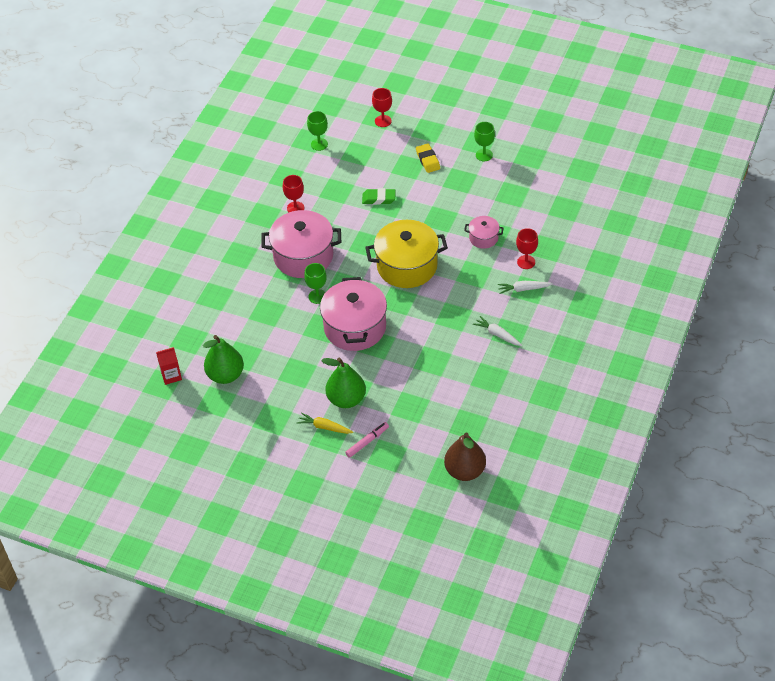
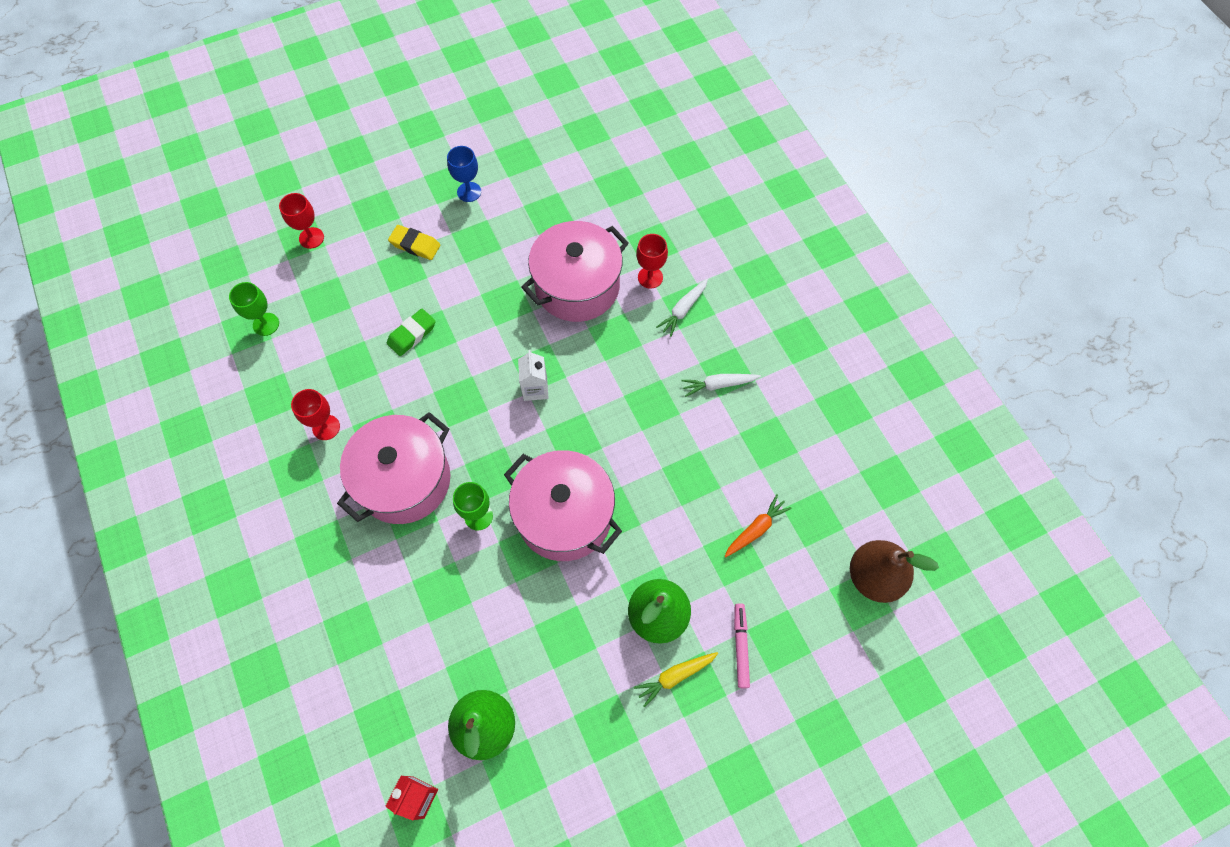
camera: 50 degrees left, 15 degrees up
(407, 266) = (535, 389): yellow pot -> white carton
(435, 405) = (756, 529): none -> orange carrot
(483, 238) = (577, 286): pink pot -> pink pot, size x2.05
(484, 155) = (469, 192): green goblet -> blue goblet

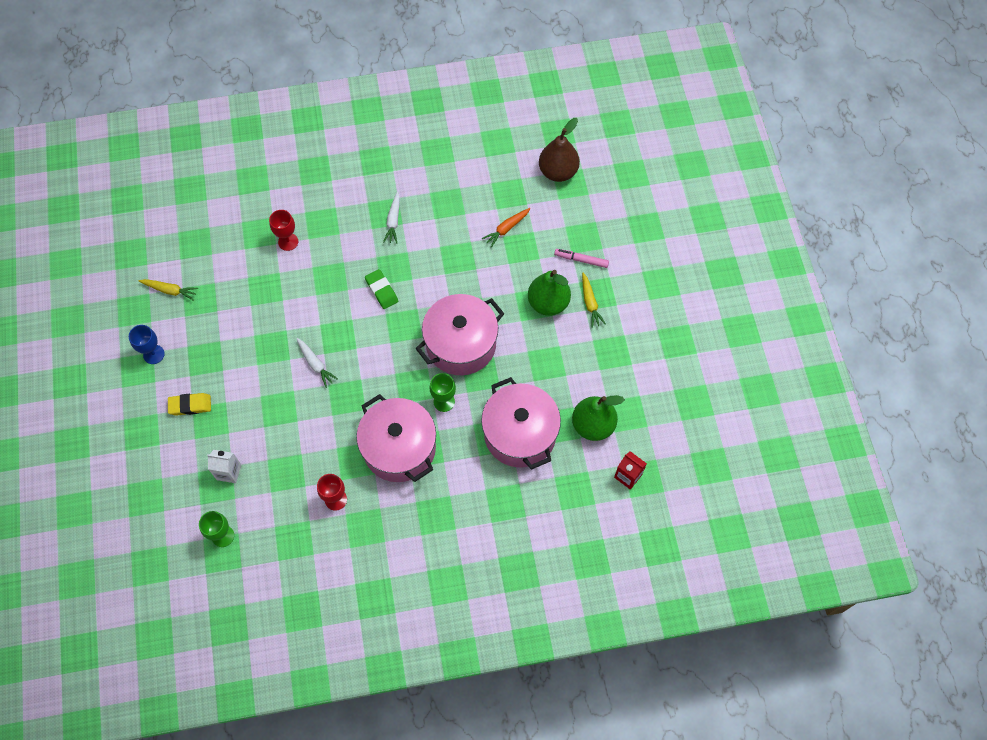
camera: 75 degrees left, 0 degrees up
(311, 238) = (149, 488): red goblet -> none
(412, 334) = (275, 422): green eraser -> green eraser (381, 291)
(415, 245) = (190, 405): yellow eraser -> yellow eraser turned 45 degrees clockwise
(535, 389) = (354, 342): white carton -> white carton (229, 472)
(551, 182) = (170, 290): none -> yellow carrot
(577, 286) = (276, 294): pink pot -> pink pot (520, 434)
(683, 310) = (324, 227): white carrot -> white carrot (315, 364)
(756, 529) = (506, 229): orange carrot -> orange carrot turned 105 degrees counterclockwise

